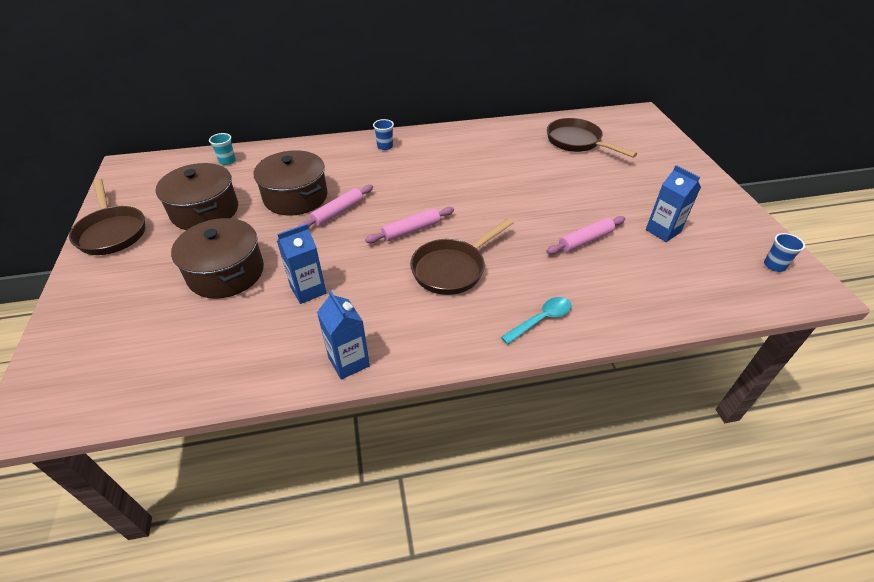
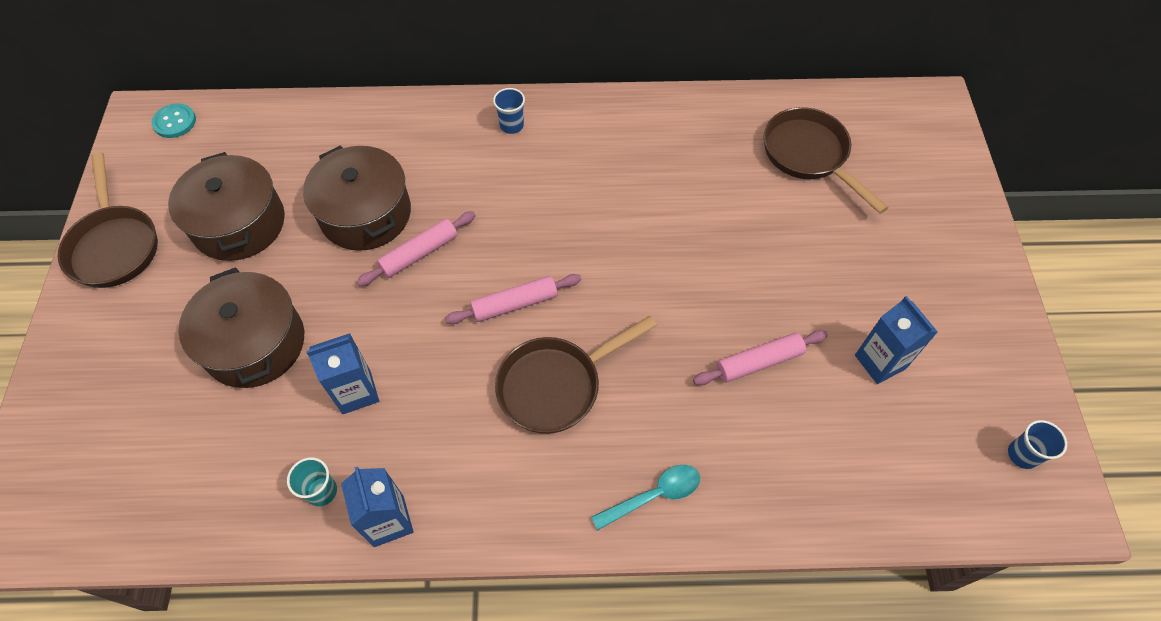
camera: 10 degrees right, 15 degrees up
(151, 166) = (175, 122): none -> turquoise button
(227, 161) = (280, 125): turquoise cup -> turquoise cup (322, 491)

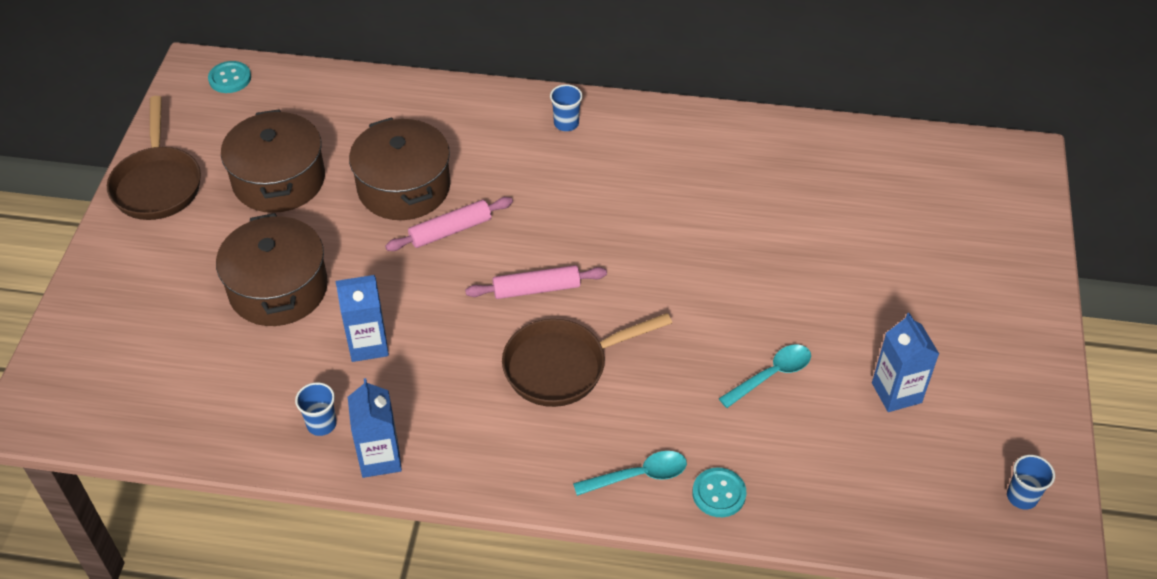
camera: 10 degrees right, 10 degrees down
(322, 491) = (321, 424): turquoise cup -> blue cup
(736, 502) = (719, 493): none -> turquoise button
(759, 362) = (771, 375): pink rolling pin -> turquoise spoon
(809, 155) = (872, 191): brown pan -> none

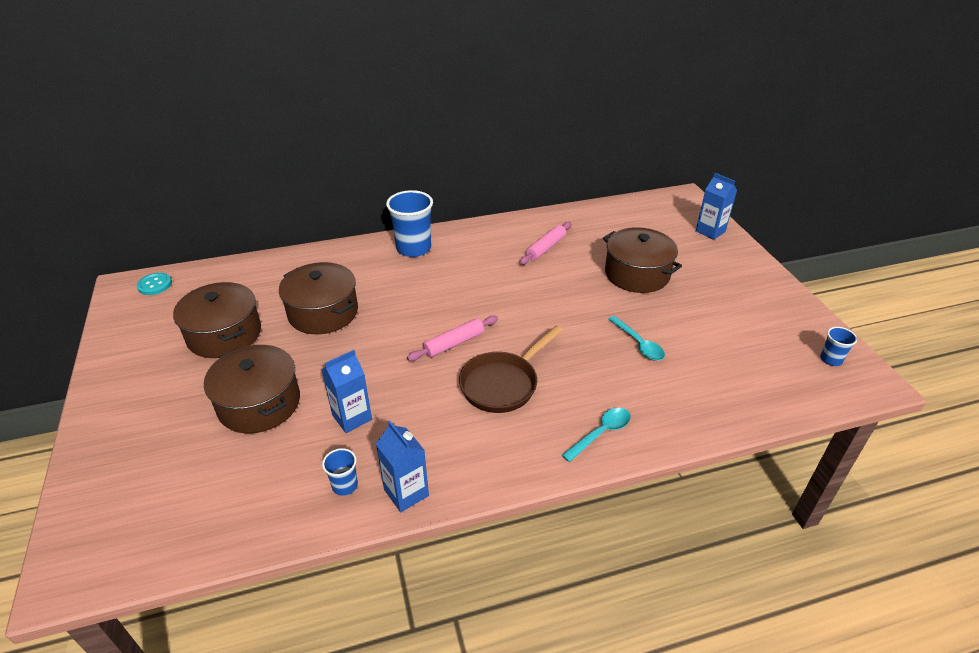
camera: 25 degrees left, 10 degrees down
(157, 184) = (123, 365): brown pan -> none
(450, 230) = (372, 328): pink rolling pin -> pink rolling pin (546, 248)
(566, 123) = (413, 248): blue cup -> blue cup, size x2.01
(719, 493) = (660, 424): turquoise button -> none
(771, 375) = (638, 344): turquoise spoon -> turquoise spoon turned 120 degrees clockwise
(847, 268) = (637, 274): none -> brown pot
(896, 393) = (717, 329): blue carton -> blue carton (710, 231)

